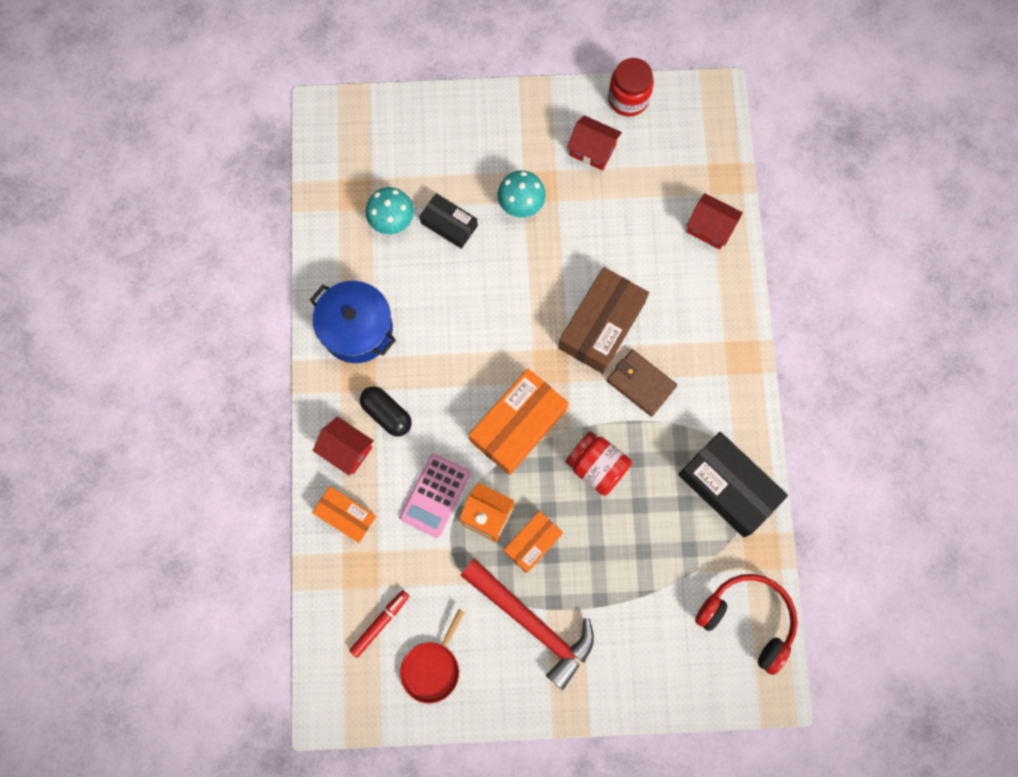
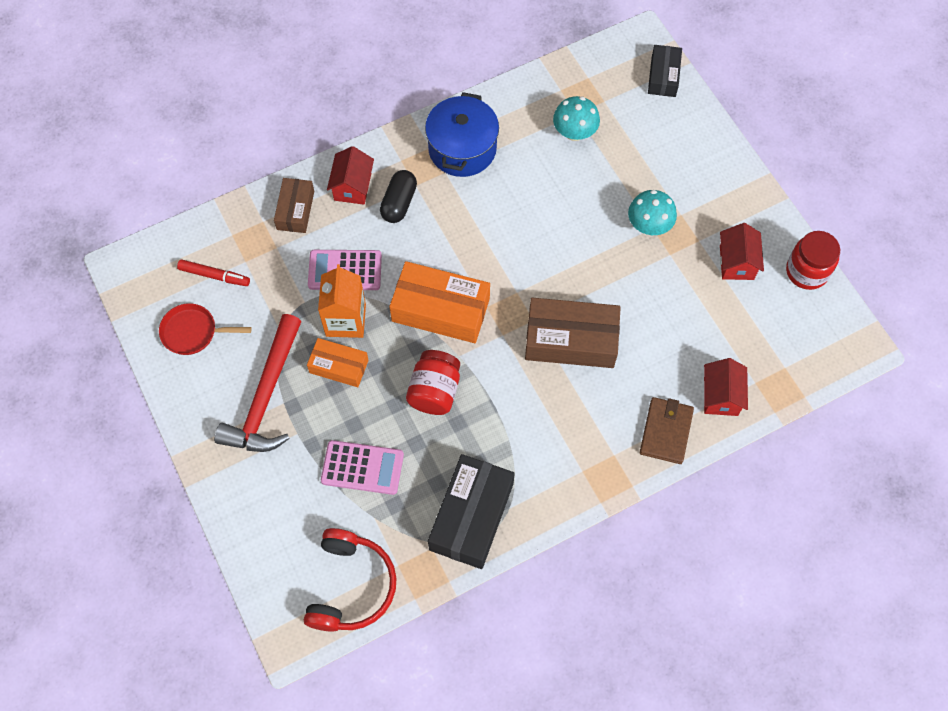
camera: 65 degrees right, 10 degrees down
(345, 515) = (295, 210): orange box -> brown box
(449, 224) = (596, 177): black box -> black box (663, 76)
(641, 383) = (533, 397): brown wallet -> brown wallet (666, 431)
(642, 563) = (362, 468): none -> pink calculator

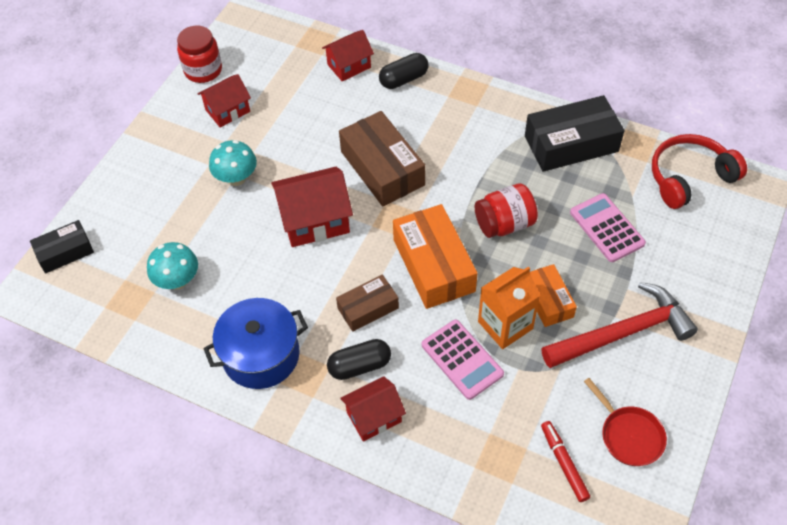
camera: 125 degrees left, 10 degrees down
(295, 210) = (439, 447): brown box -> brown box (368, 308)
(556, 255) = (315, 221): none -> red house
(666, 431) = (404, 79): brown wallet -> black capsule

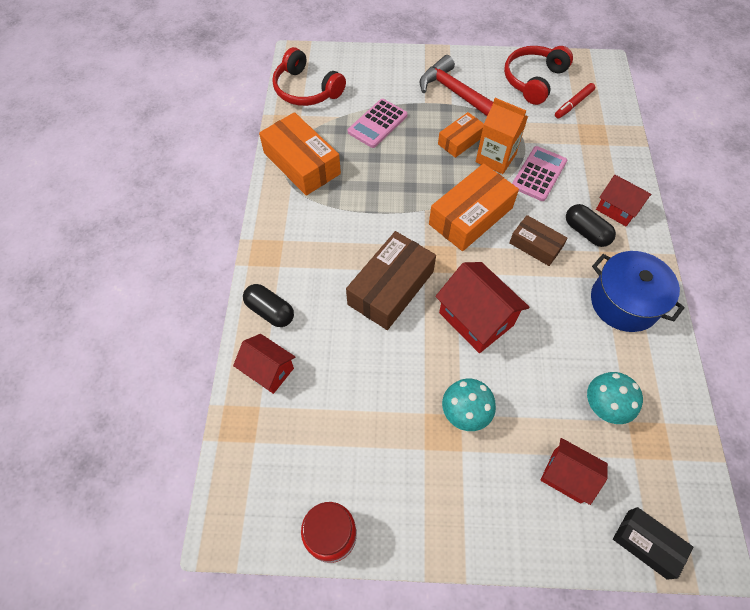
camera: 115 degrees left, 5 degrees up
(227, 111) = (381, 470): red house -> red house (567, 476)
(504, 224) = (406, 183): red jar -> none
(571, 144) = (302, 163): black box -> orange box
(629, 435) = (533, 80): red pan -> red headphones

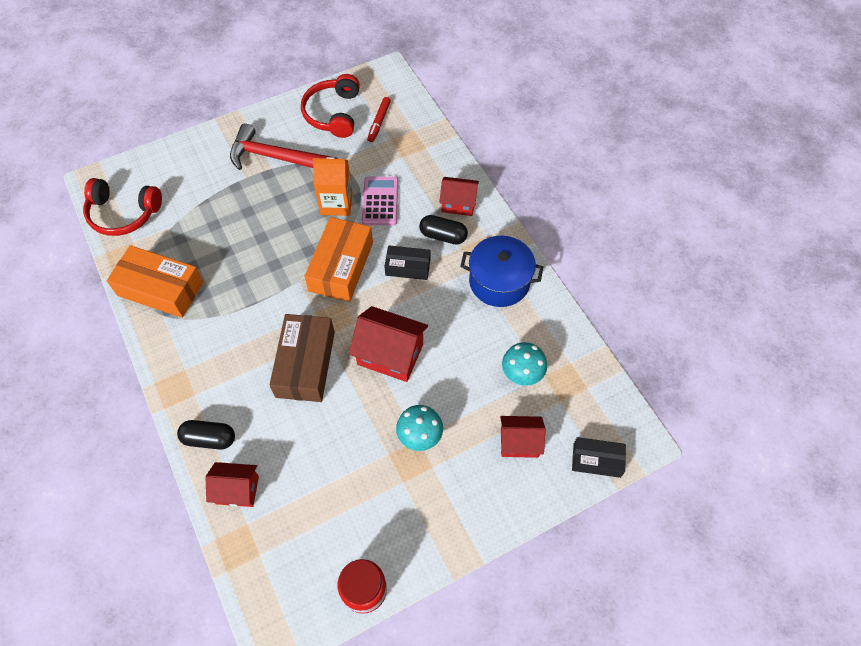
camera: 30 degrees left, 0 degrees up
(377, 124) = (212, 218): pink calculator -> none
(460, 140) = (297, 200): orange box -> none
(535, 245) = (408, 267): brown box -> black box

